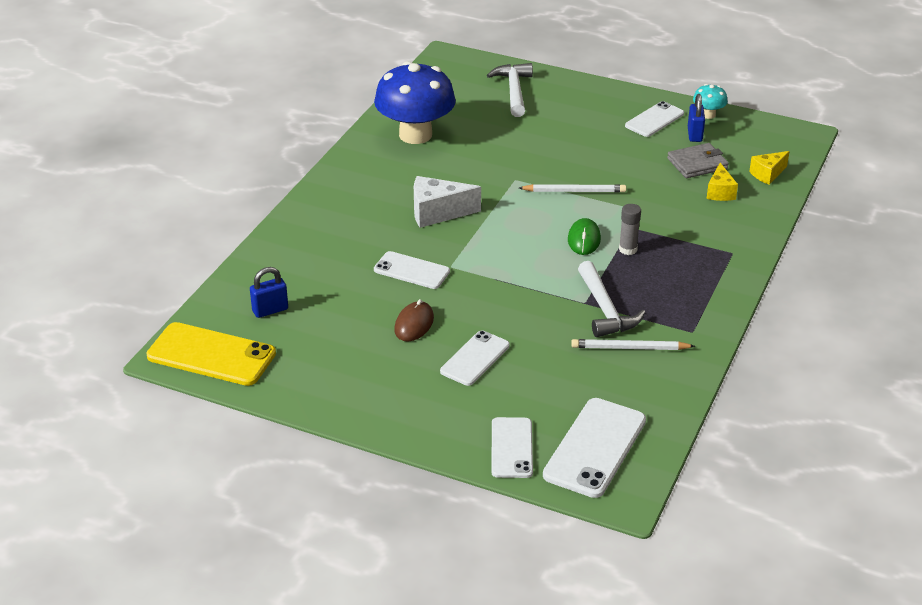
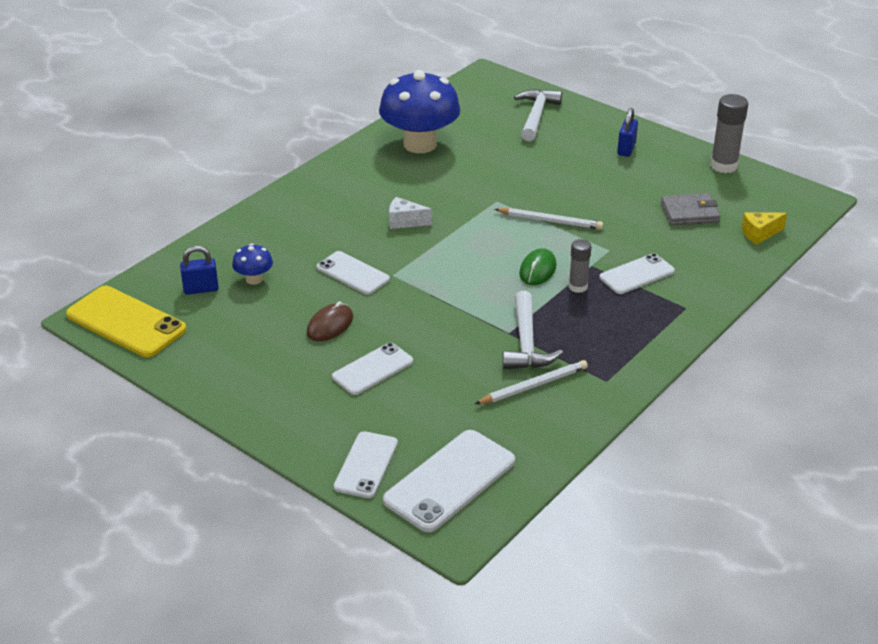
camera: 15 degrees right, 0 degrees up
(318, 292) = (254, 279): none -> blue mushroom
(437, 213) = (405, 222): white cheese -> white cheese, size x0.63
(630, 348) = (533, 386): white pencil -> white pencil turned 135 degrees clockwise
(654, 120) = (665, 163): white phone -> white phone (637, 274)
(694, 134) = (700, 183): blue padlock -> blue padlock (626, 149)
(708, 115) = (723, 166): turquoise mushroom -> grey glue stick
(720, 192) = (700, 244): yellow cheese -> none

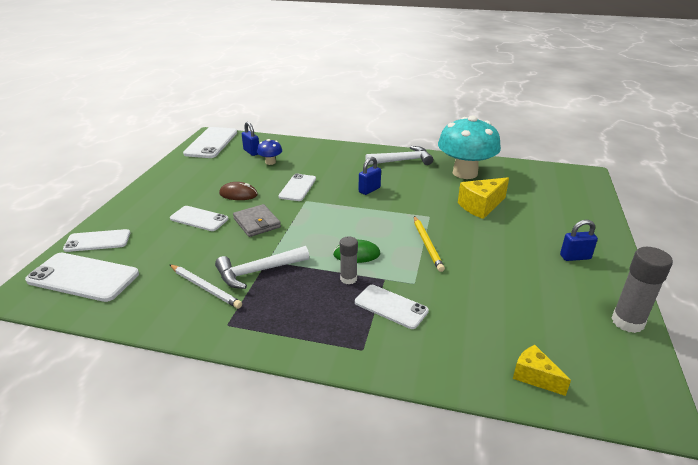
camera: 65 degrees right, 5 degrees down
(126, 322) = (211, 143): yellow phone -> white phone
(405, 222) = (369, 190): white cheese -> blue padlock
(420, 144) = (465, 173): blue mushroom -> turquoise mushroom
(501, 162) = (481, 206): none -> yellow cheese
(536, 116) = (563, 205): white hammer -> white hammer (402, 161)
(550, 221) = (427, 245): white pencil -> yellow pencil
(689, 212) = (519, 317): grey wallet -> grey wallet (257, 223)

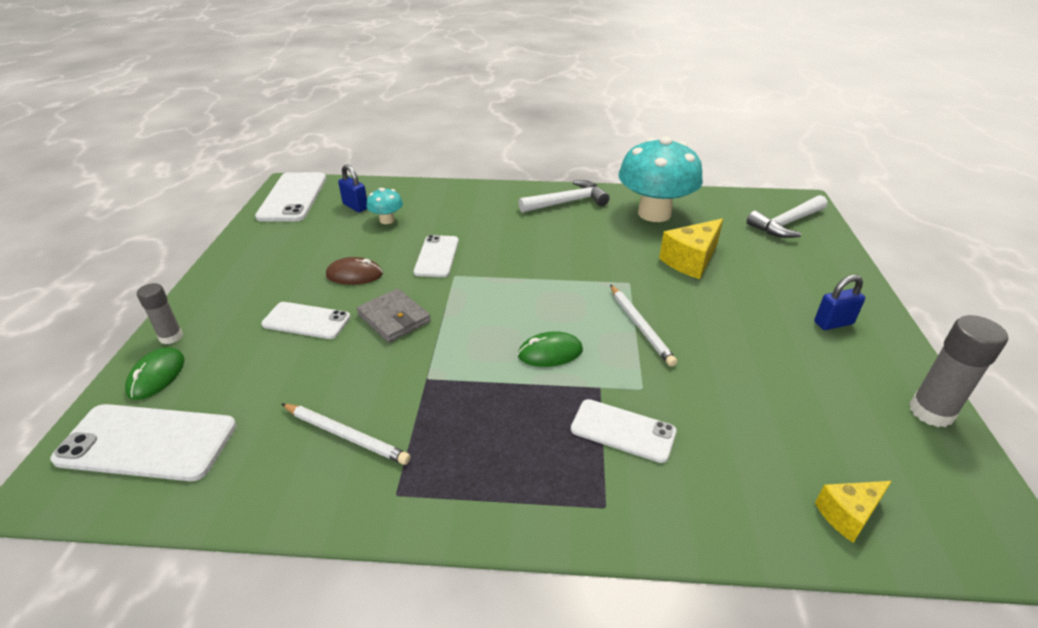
camera: 10 degrees left, 5 degrees up
(97, 241) = (156, 376): white phone -> green mouse
(258, 271) = (418, 398): white hammer -> white hammer (786, 223)
(270, 162) = (387, 220): blue mushroom -> turquoise mushroom
(348, 279) = (551, 393): grey glue stick -> grey glue stick (171, 337)
(369, 190) = (537, 250): blue padlock -> none
(427, 245) = (640, 326): yellow pencil -> white pencil
(534, 377) = (848, 515): yellow cheese -> yellow cheese turned 60 degrees counterclockwise

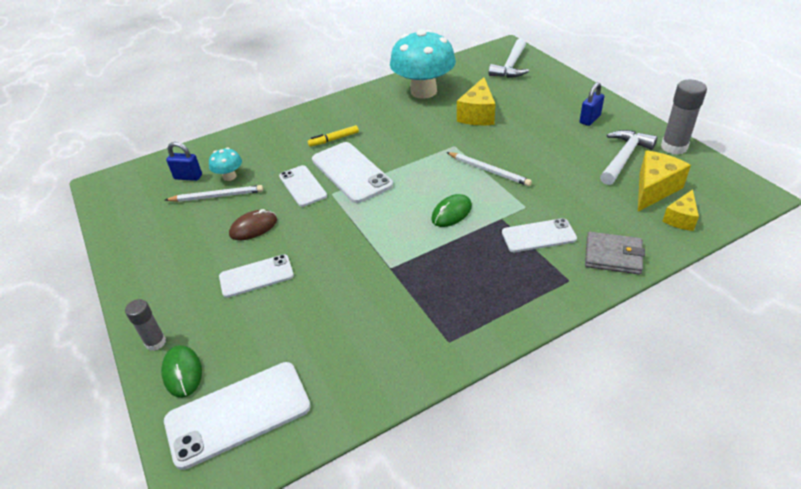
camera: 30 degrees left, 5 degrees up
(293, 197) = (119, 193): white phone -> white phone (351, 172)
(346, 435) = (378, 329): white pencil -> white pencil (217, 196)
(394, 318) = (322, 242): grey wallet -> grey wallet (613, 255)
(513, 225) = (334, 139): none -> yellow marker
(567, 202) = (355, 107): white hammer -> white hammer (624, 157)
(843, 453) = (654, 189): none -> yellow cheese

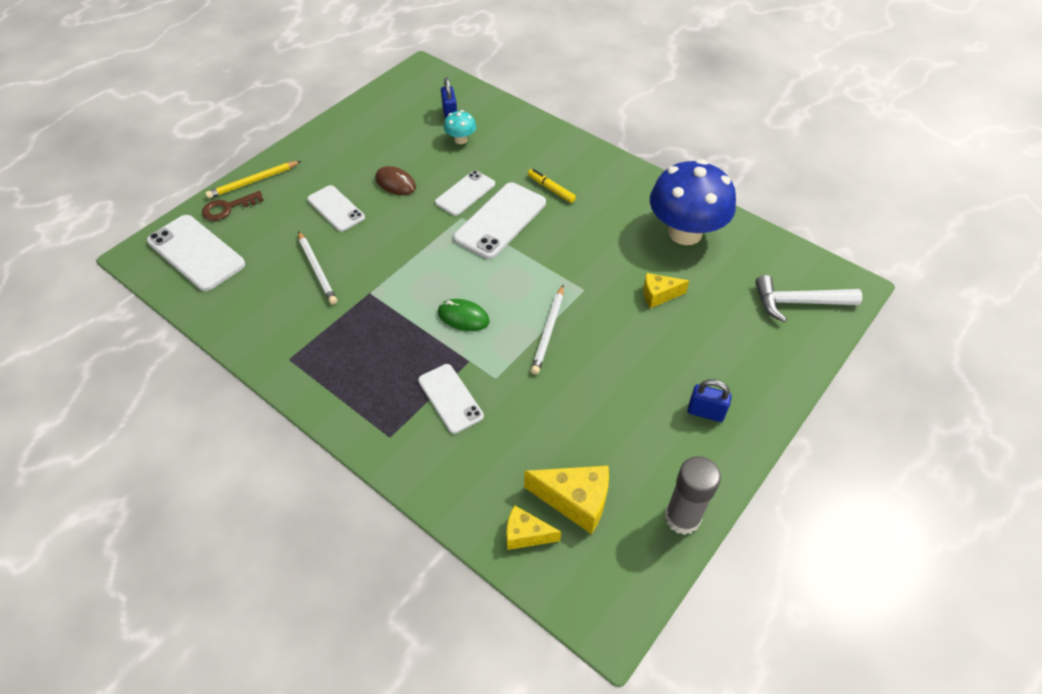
camera: 65 degrees right, 10 degrees up
(155, 342) = (253, 181): grey glue stick -> yellow pencil
(182, 372) = (228, 208): green mouse -> brown key
(217, 196) = (429, 143): white pencil -> white pencil (317, 269)
(423, 91) = (685, 232): turquoise mushroom -> blue mushroom
(478, 115) = (658, 295): yellow cheese -> yellow cheese, size x0.63
(613, 255) = (438, 471): grey wallet -> none
(624, 157) = (631, 461): white hammer -> none

